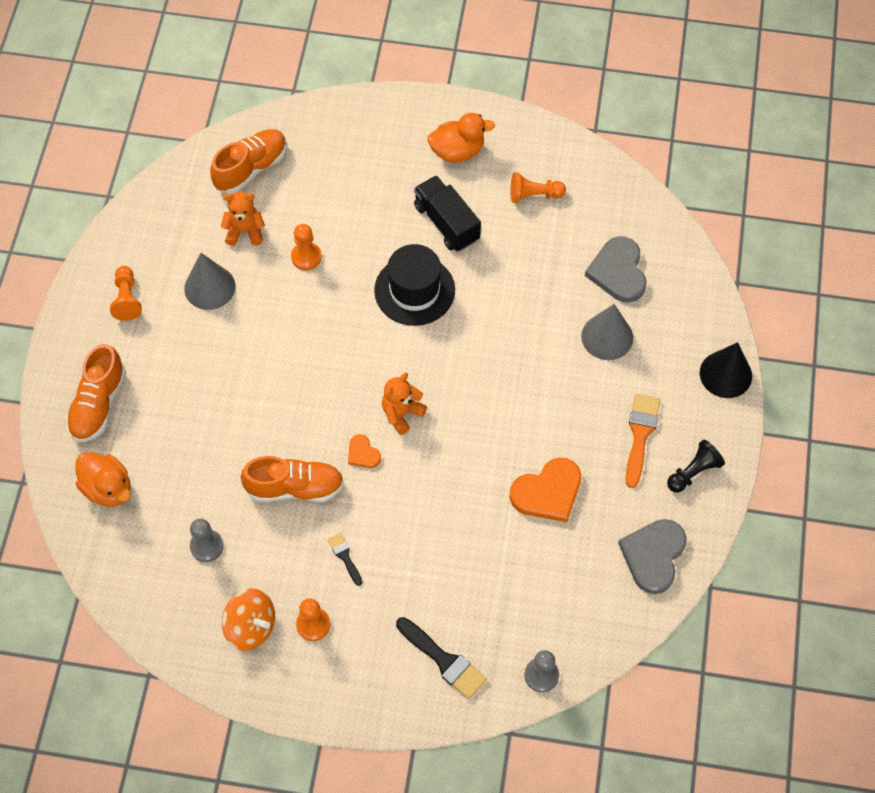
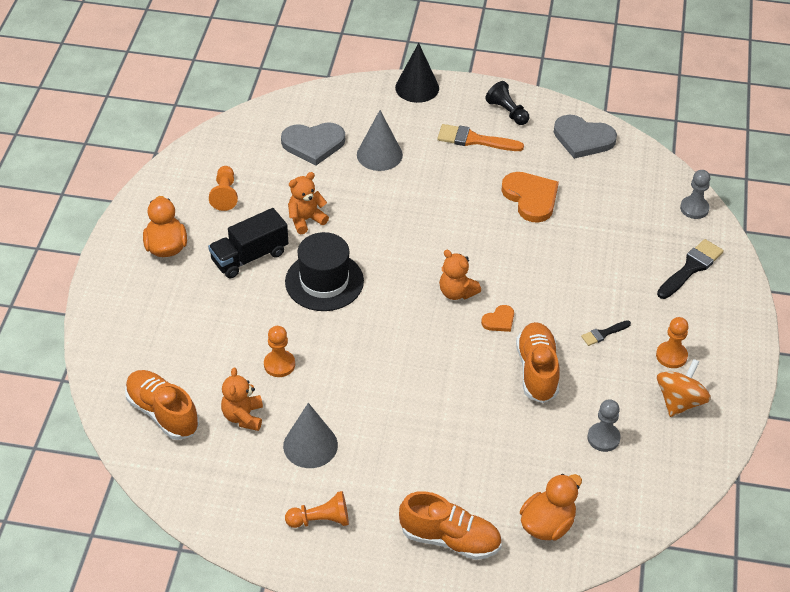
camera: 90 degrees left, 15 degrees down
(501, 270) = (306, 220): none -> orange teddy bear

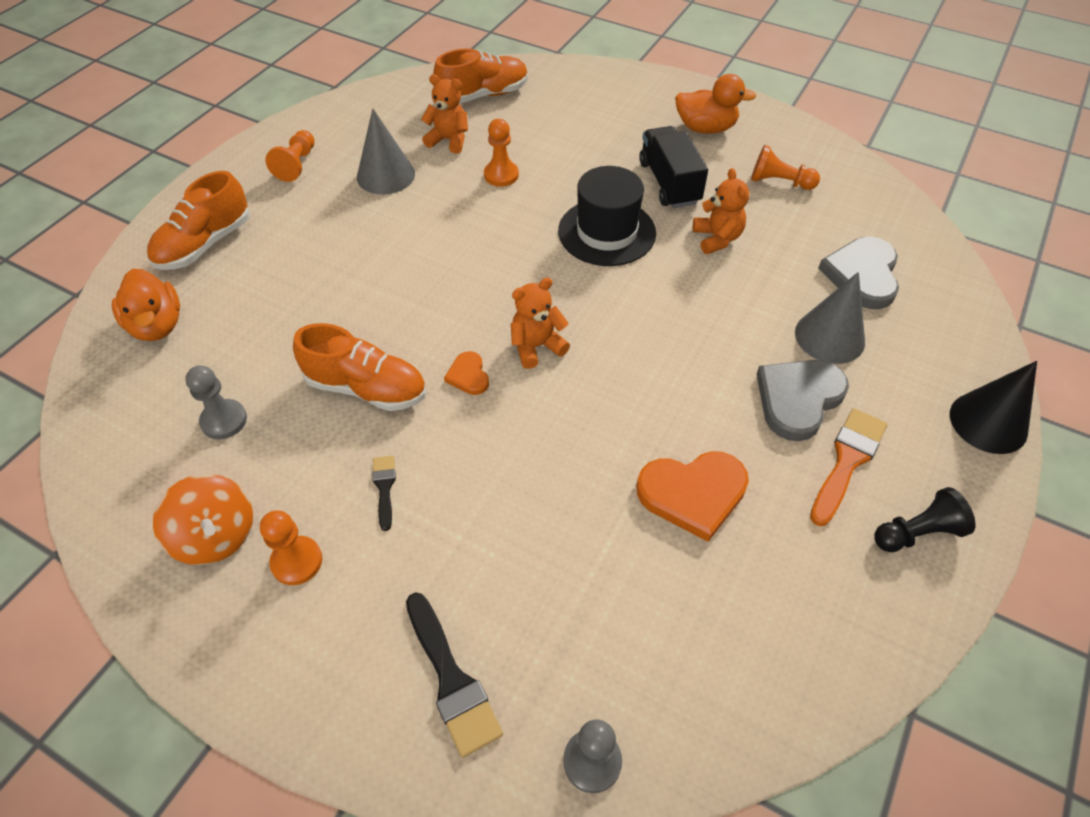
camera: 110 degrees right, 5 degrees up
(583, 139) = (828, 632): grey heart -> grey heart (798, 399)

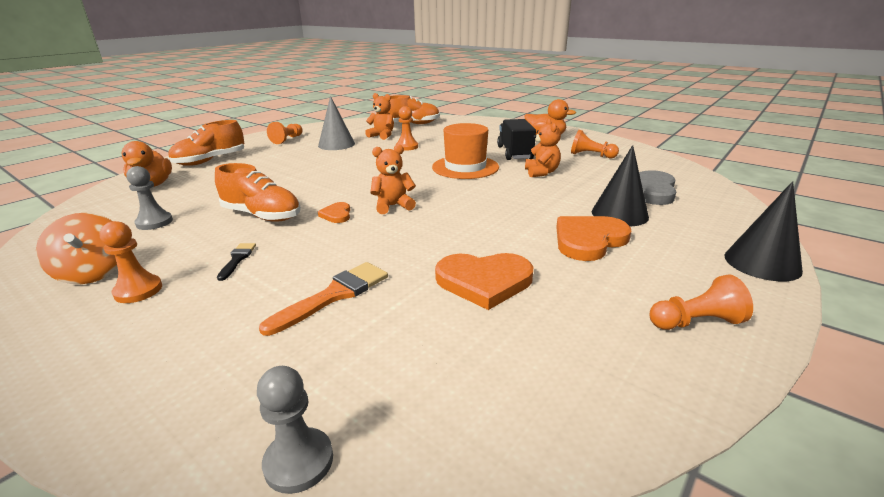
camera: 10 degrees right, 25 degrees down
(451, 680) = (202, 376): black brush -> none
(607, 232) = (465, 167): black hat -> orange hat
(798, 399) = (588, 240): grey heart -> orange heart
(829, 337) = (619, 214): grey cone -> black cone
(847, 461) = (628, 274): orange brush -> orange brush (334, 295)
(917, 533) = (695, 322): black pawn -> orange pawn

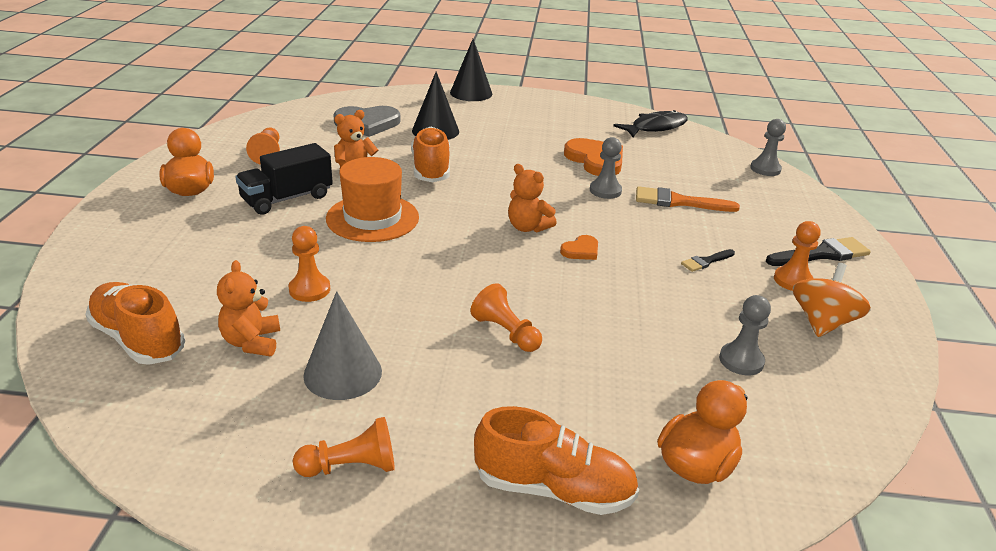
camera: 125 degrees left, 5 degrees up
(111, 341) = (821, 254): none -> black brush
(262, 215) = (637, 294): orange shoe -> orange shoe (431, 169)
(409, 259) = (605, 191): none -> grey pawn
(573, 403) = (655, 127): none -> black fish
(588, 240) = (497, 137): orange heart -> none
(695, 322) = (560, 108): orange pawn -> orange pawn (506, 332)

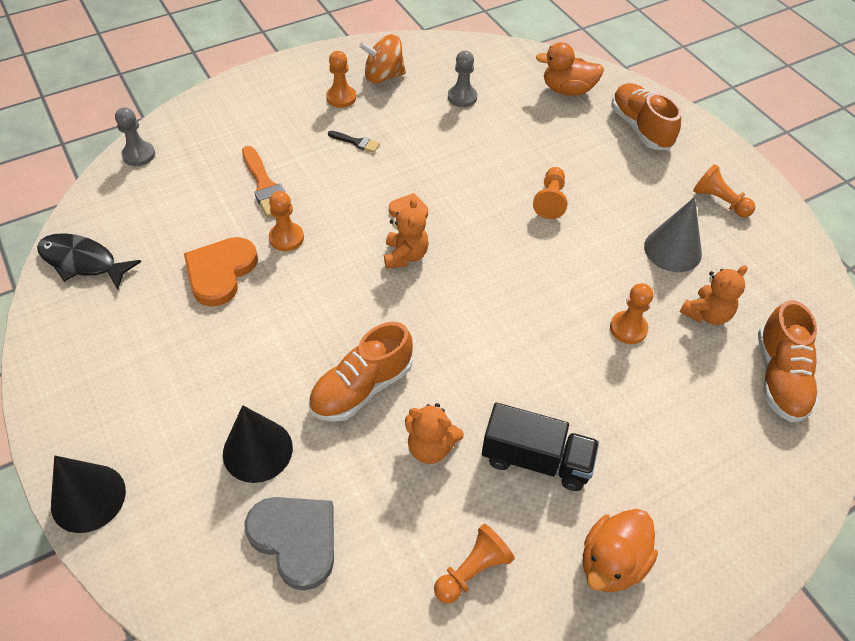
camera: 125 degrees left, 20 degrees up
(372, 218) = (498, 365): orange hat -> none
(605, 191) = (286, 238): grey pawn -> orange pawn
(821, 254) = (286, 93): black brush -> none

